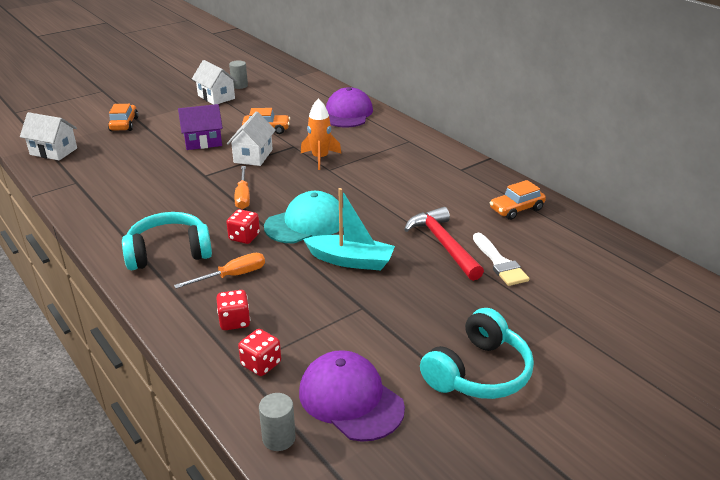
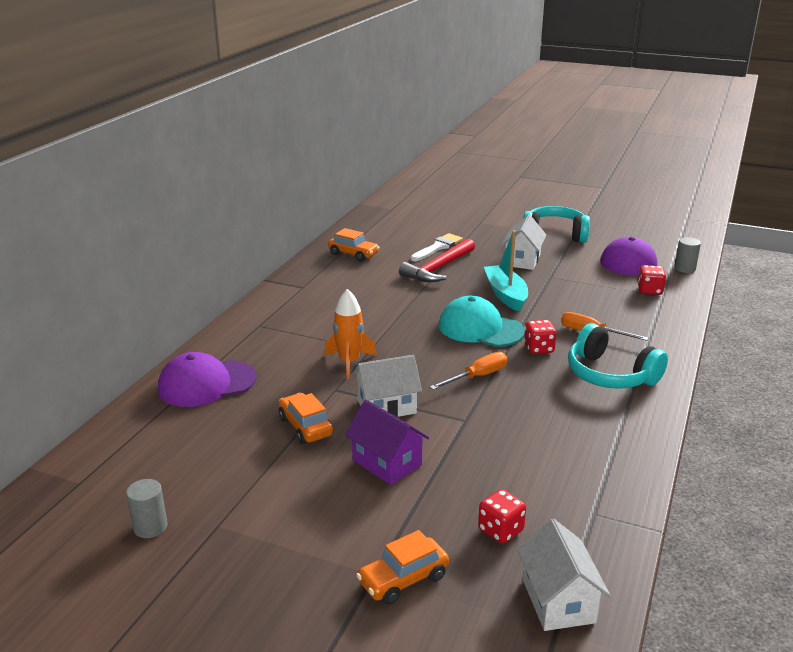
camera: 120 degrees left, 5 degrees down
(216, 97) = (219, 529): white house -> white house (522, 260)
(234, 321) = (632, 313): red dice -> red dice (500, 530)

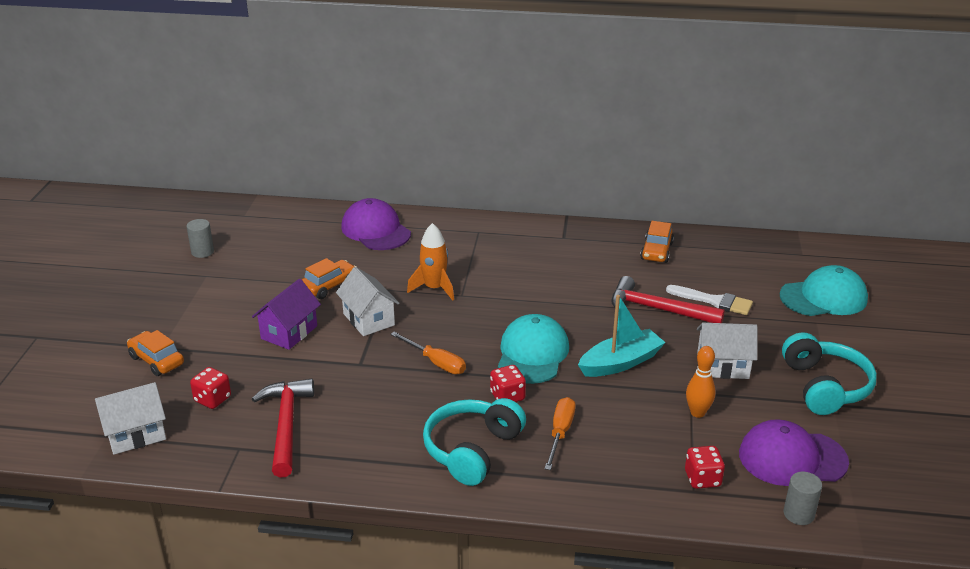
camera: 75 degrees right, 5 degrees up
(451, 214) = (823, 297): none -> turquoise cap
(559, 477) = (286, 425): none -> red hammer
(575, 279) = (697, 413): none -> orange bowling pin

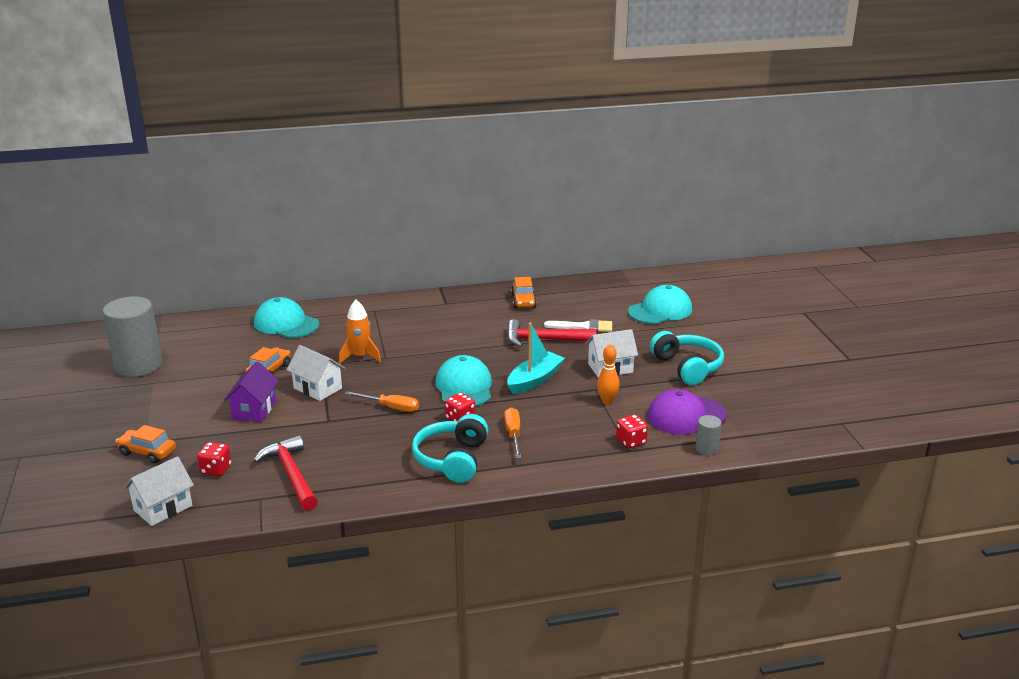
camera: 20 degrees left, 5 degrees down
(202, 252) = (138, 365): grey cylinder -> grey cylinder, size x2.27
(376, 230) = (286, 324): purple cap -> turquoise cap

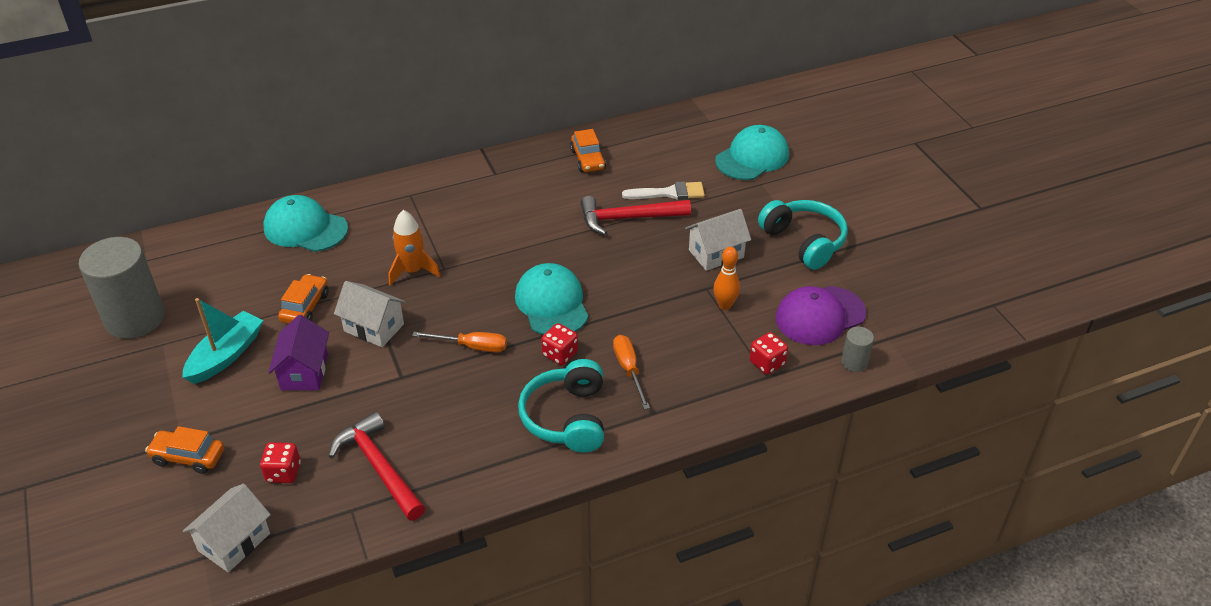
camera: 10 degrees left, 15 degrees up
(534, 380) = (632, 283): turquoise boat -> turquoise boat (226, 355)

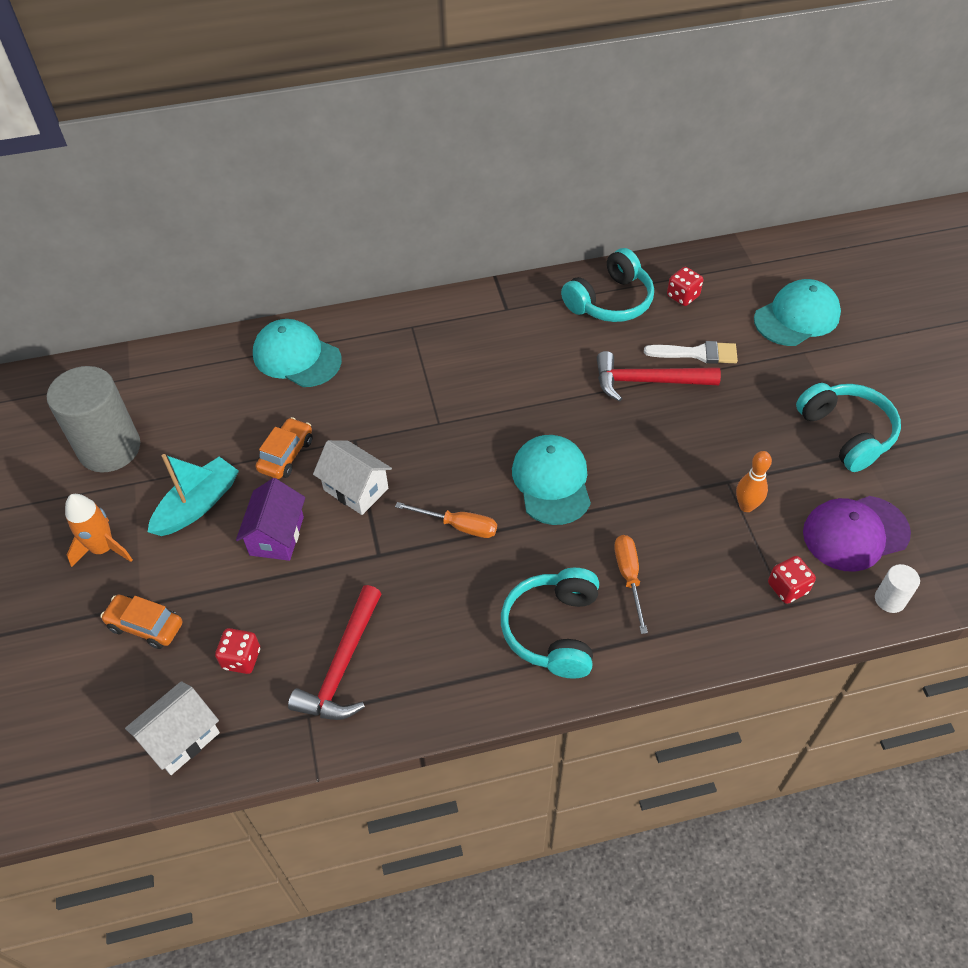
camera: 10 degrees right, 10 degrees up
(379, 467) = (342, 666): red hammer -> red hammer turned 135 degrees counterclockwise
(413, 271) = (404, 423): orange rocket -> orange rocket (103, 549)
(560, 354) = (554, 547): red dice -> red dice (683, 296)
(588, 159) = (610, 301): orange car -> turquoise headphones
(716, 253) = (743, 438): white house -> none
(854, 362) = (890, 600): grey cylinder -> white cylinder

